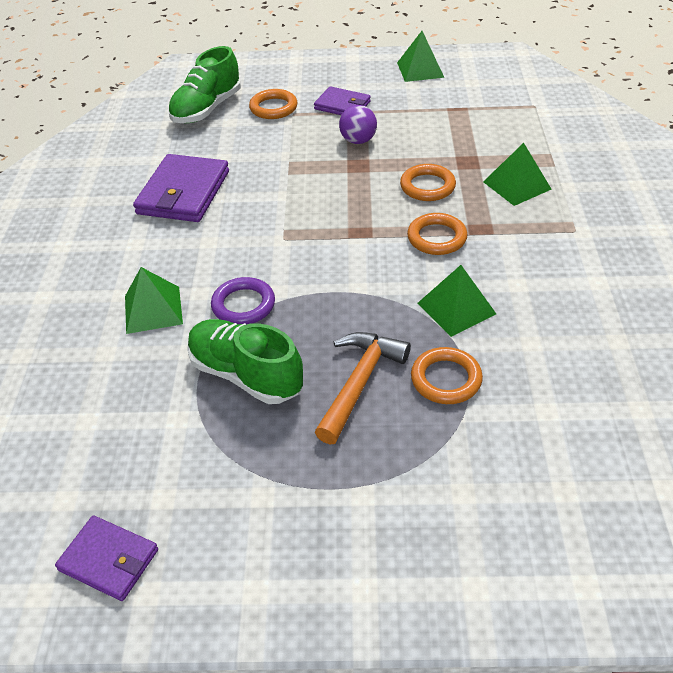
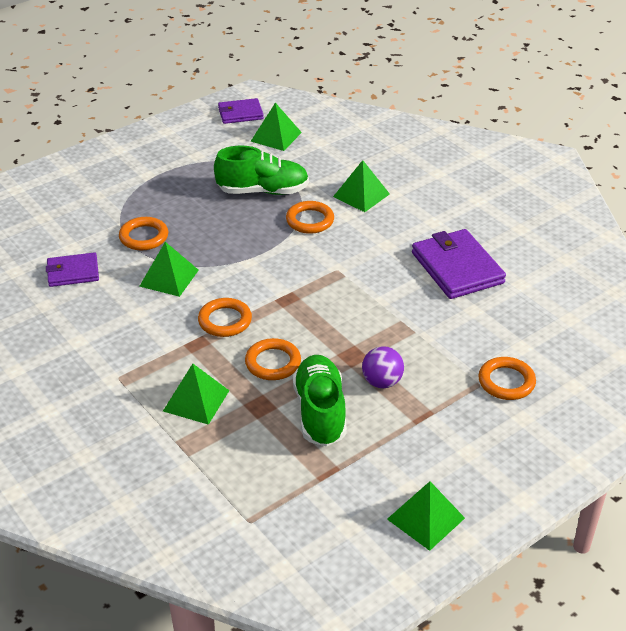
camera: 140 degrees right, 5 degrees down
(123, 468) = (276, 136): none -> green pyramid
(207, 109) = (562, 349): green shoe -> green shoe (320, 412)
(243, 305) = (310, 220): purple ring -> orange ring
(342, 105) = (446, 418): purple wallet -> purple wallet (73, 272)
(360, 383) = (193, 214): orange hammer -> none

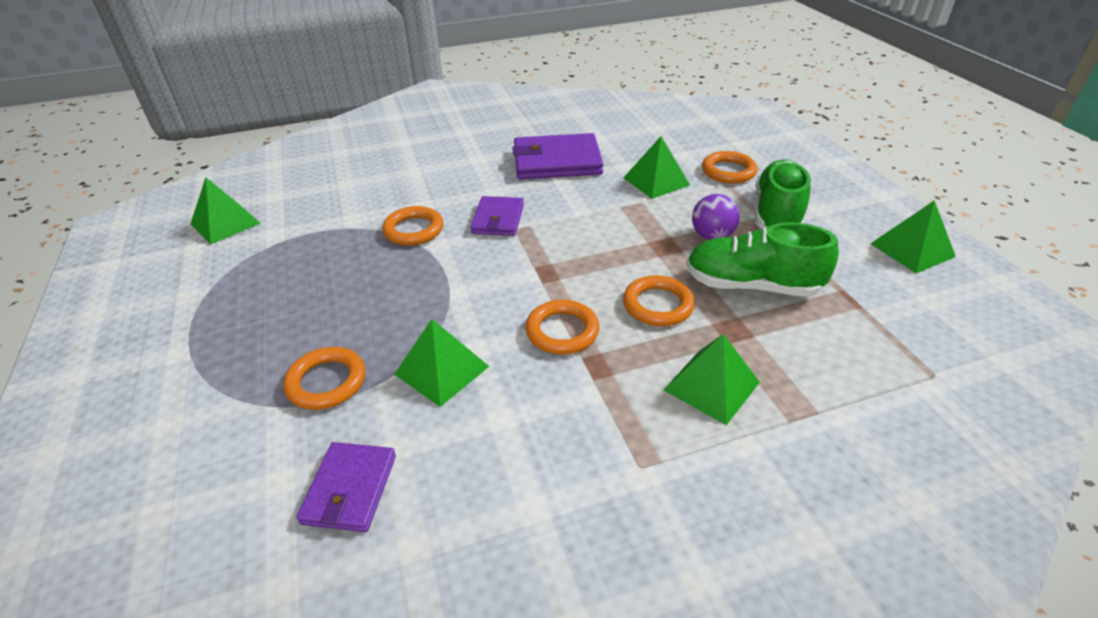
camera: 70 degrees left, 0 degrees up
(240, 113) = (140, 241): purple wallet -> purple wallet (498, 219)
(263, 191) = (325, 253): green shoe -> green shoe (777, 214)
(361, 195) = (398, 189): green pyramid -> green pyramid (656, 181)

